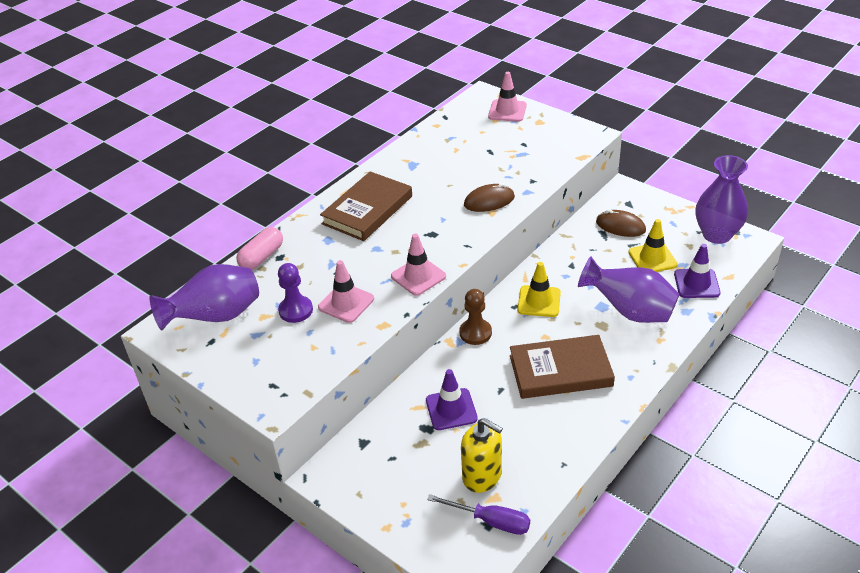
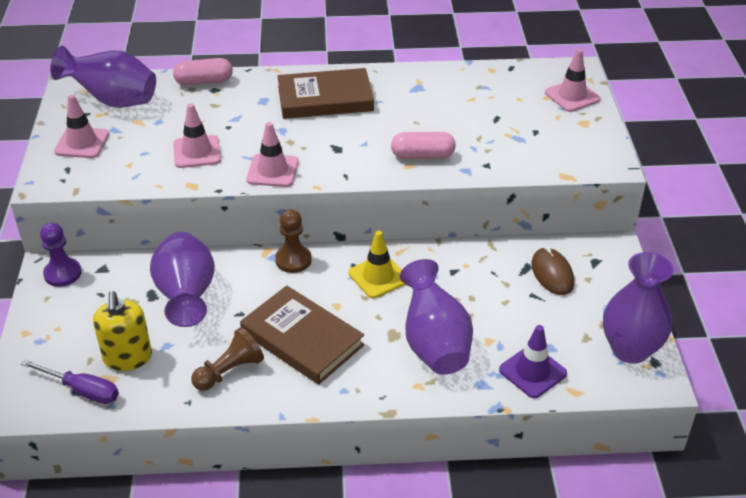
camera: 45 degrees right, 0 degrees up
(249, 361) = (82, 143): none -> pink traffic cone
(296, 310) = (161, 132): purple pawn -> purple pawn (62, 273)
(451, 409) = (186, 297): purple traffic cone -> purple vase
(489, 201) = (422, 155): brown mouse -> pink capsule
(490, 521) = (82, 390): purple screwdriver -> purple screwdriver turned 45 degrees counterclockwise
(554, 425) = (229, 371): none -> brown pawn
(652, 258) = (531, 320): yellow traffic cone -> none

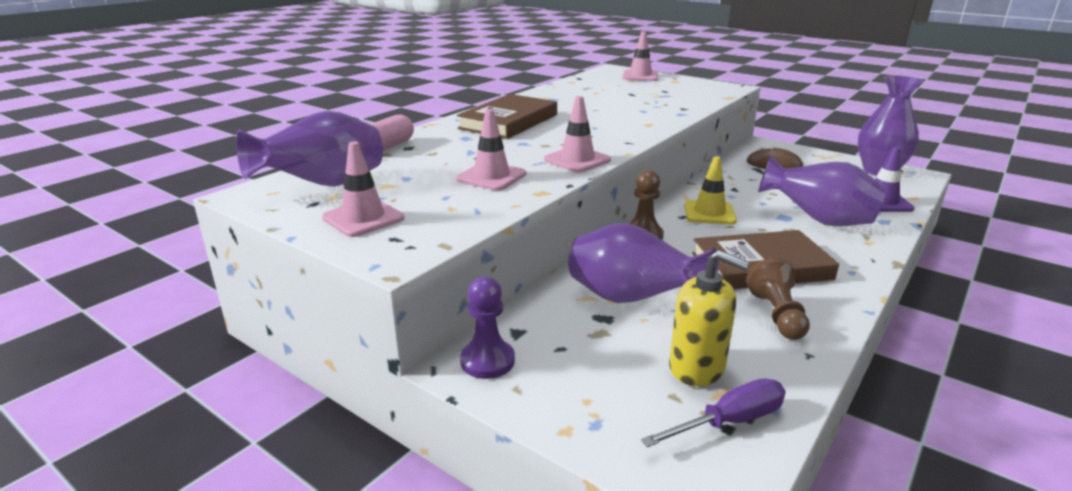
camera: 50 degrees left, 15 degrees down
(422, 155) = (642, 118): pink capsule -> none

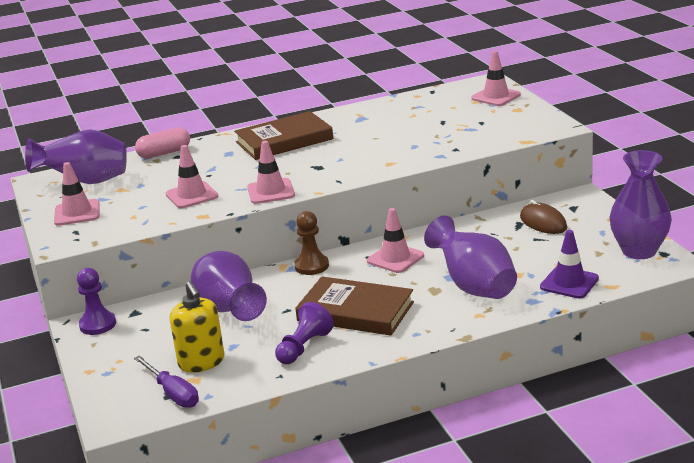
camera: 35 degrees right, 0 degrees up
(709, 213) = (395, 258): yellow traffic cone -> pink traffic cone
(729, 422) = (173, 393): purple screwdriver -> purple screwdriver turned 45 degrees clockwise
(777, 315) = (304, 347): brown pawn -> purple pawn

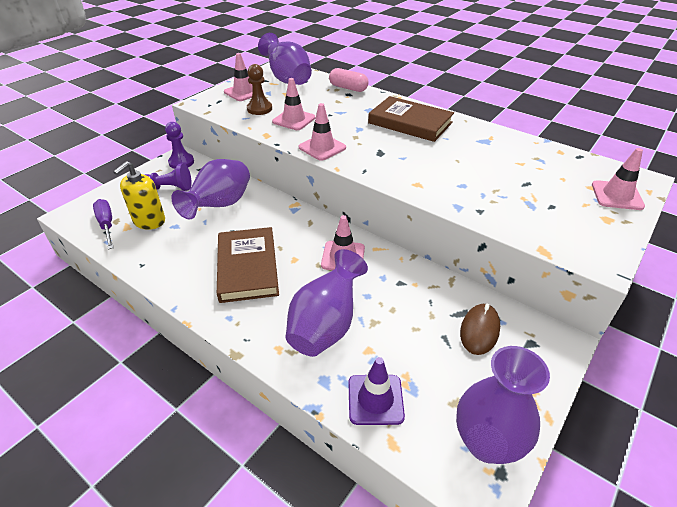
camera: 55 degrees right, 15 degrees up
(173, 393) = (107, 225): purple screwdriver -> purple screwdriver turned 135 degrees clockwise
(304, 347) = (184, 261): purple pawn -> purple pawn (169, 188)
(311, 266) = (303, 217): brown pawn -> brown pawn (259, 109)

